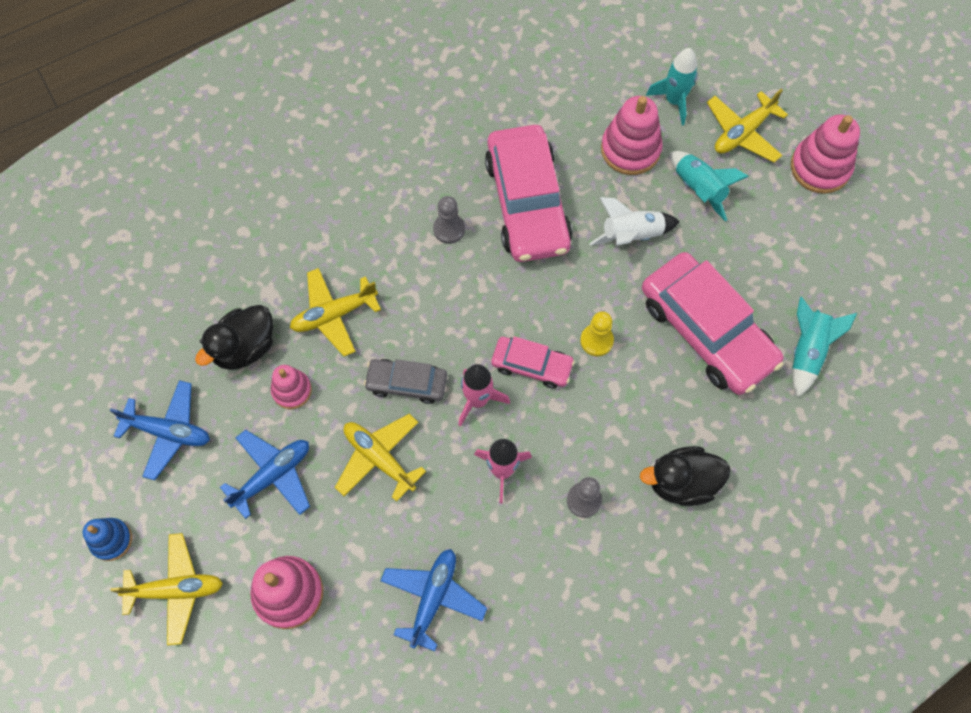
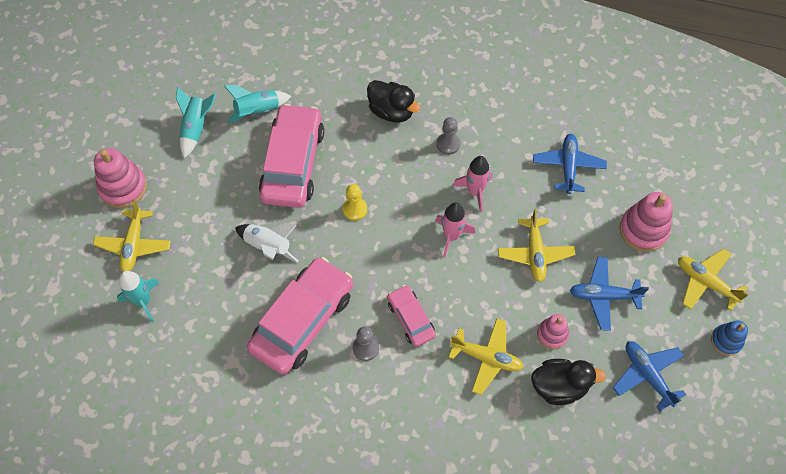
camera: 135 degrees left, 5 degrees down
(406, 383) = (482, 279): grey car -> none
(433, 597) = (568, 166): blue plane -> blue plane turned 120 degrees clockwise
(532, 365) = (403, 228): pink car -> pink car (411, 318)
(630, 149) = (206, 296): pink stacking toy -> none
(698, 189) = (200, 237): turquoise rocket -> turquoise rocket (196, 128)
(742, 133) = (134, 245): yellow plane -> yellow plane turned 90 degrees clockwise

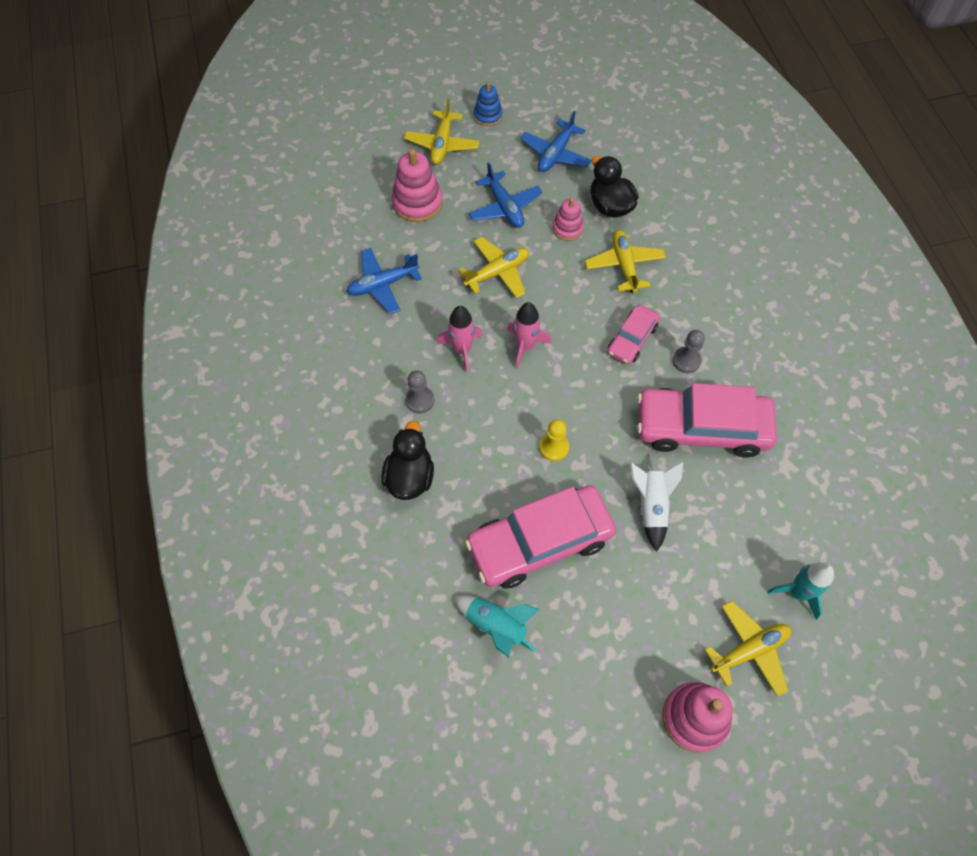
camera: 120 degrees left, 0 degrees up
(196, 128) = (563, 685): turquoise rocket -> none

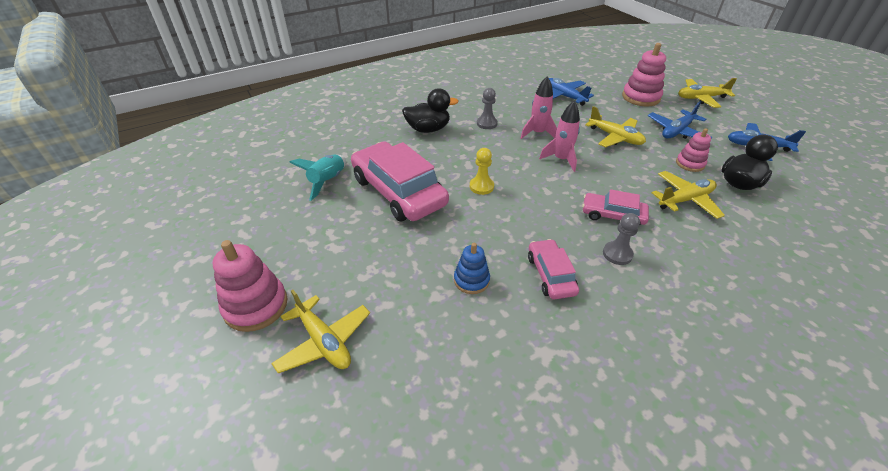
camera: 75 degrees right, 20 degrees down
(488, 116) = (751, 112): blue stacking toy -> blue stacking toy (471, 280)
(651, 507) = (452, 250): white rocket -> none
(701, 428) = (550, 274): pink car -> pink car, size x0.52
(798, 593) = (394, 380): turquoise rocket -> none

